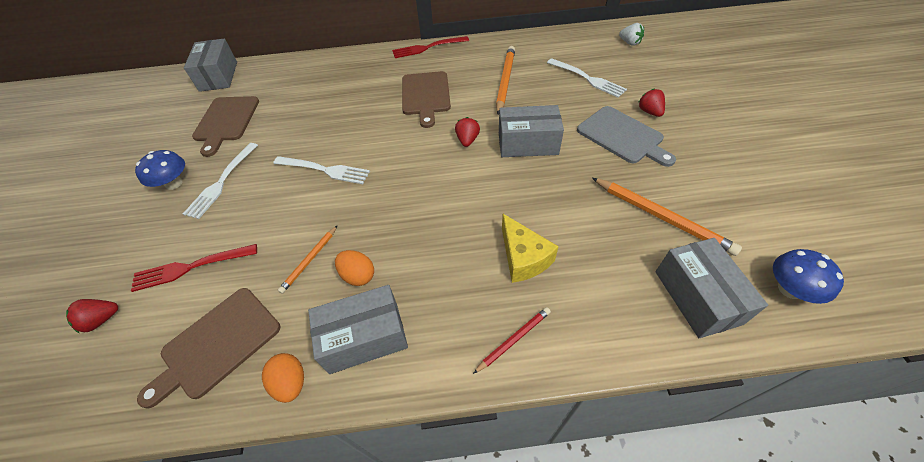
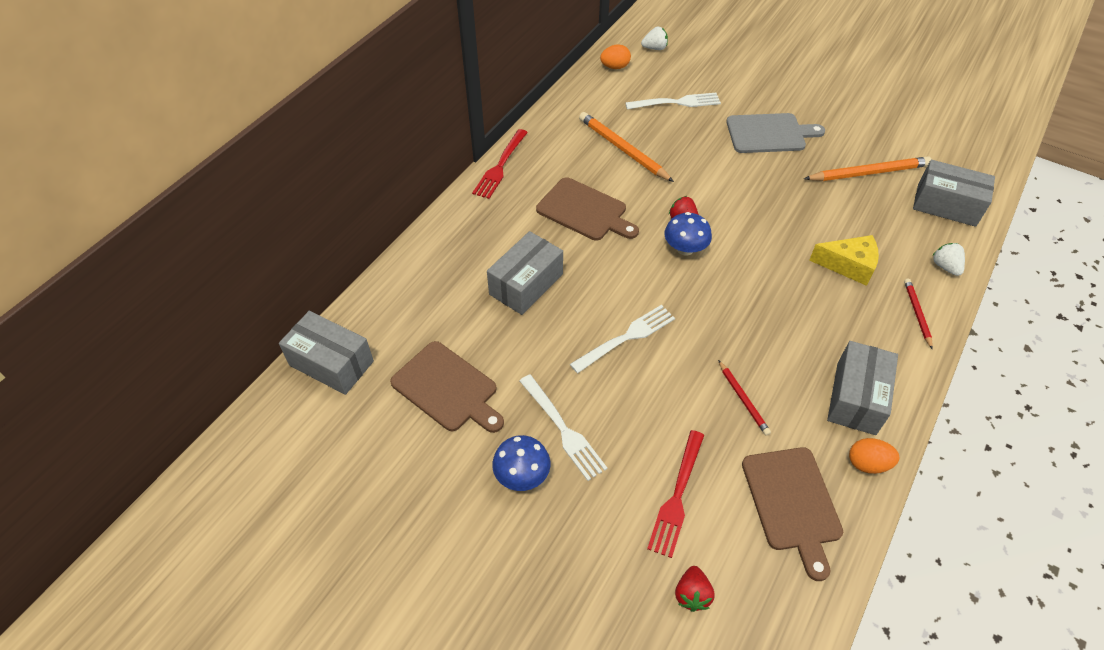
camera: 55 degrees left, 0 degrees up
(309, 260) = (743, 399): orange pencil -> red pencil
(358, 275) = (788, 373): orange egg -> orange egg (615, 67)
(528, 143) = (725, 188): grey box -> grey box (526, 284)
(605, 336) = (945, 267): none -> white strawberry
(649, 112) = (755, 101): red strawberry -> none
(789, 289) = (969, 163): blue mushroom -> blue mushroom (685, 248)

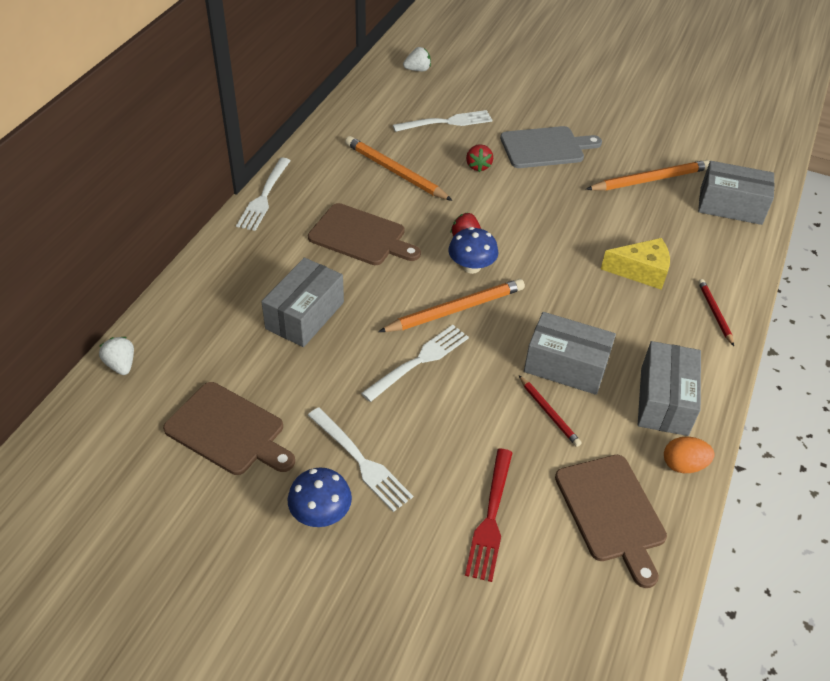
camera: 10 degrees left, 5 degrees down
(331, 363) = (93, 415): grey box -> grey box (565, 366)
(500, 166) = (264, 196): red fork -> white fork
(615, 67) = (377, 90): orange egg -> none
(665, 290) = (455, 309): none -> orange pencil
(692, 594) = (517, 617): red strawberry -> red strawberry (478, 166)
(945, 267) = (737, 265): white strawberry -> white strawberry (121, 365)

